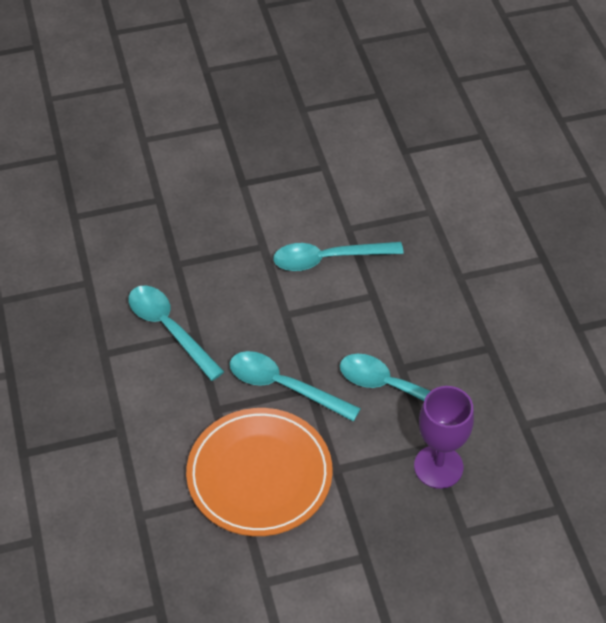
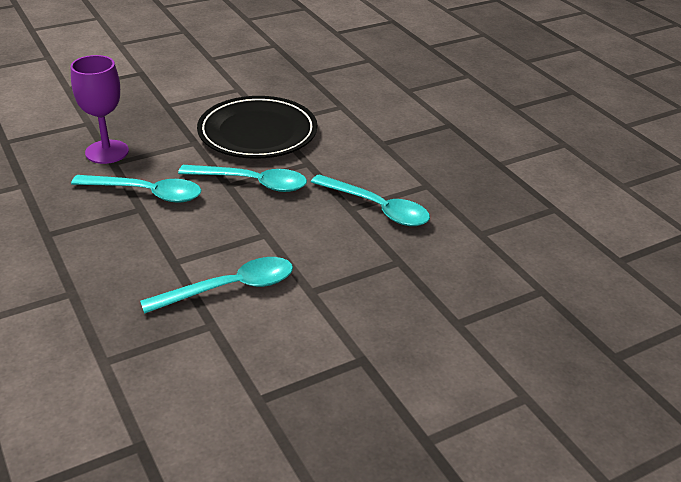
camera: 165 degrees right, 15 degrees down
(259, 475) = (257, 133): orange plate -> black plate

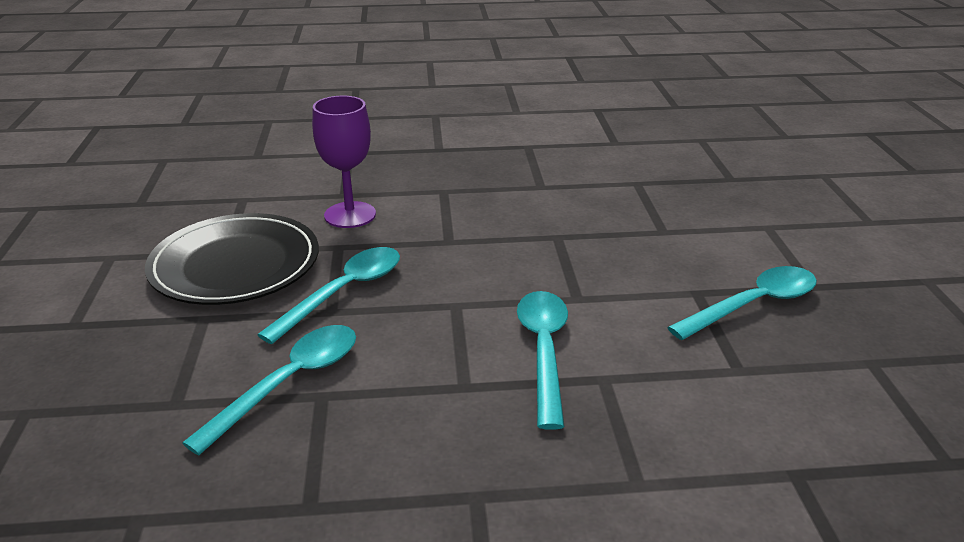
camera: 65 degrees left, 5 degrees down
(107, 152) = (138, 405): purple goblet -> purple goblet (350, 215)
(377, 208) = (461, 226): turquoise spoon -> turquoise spoon (753, 305)

